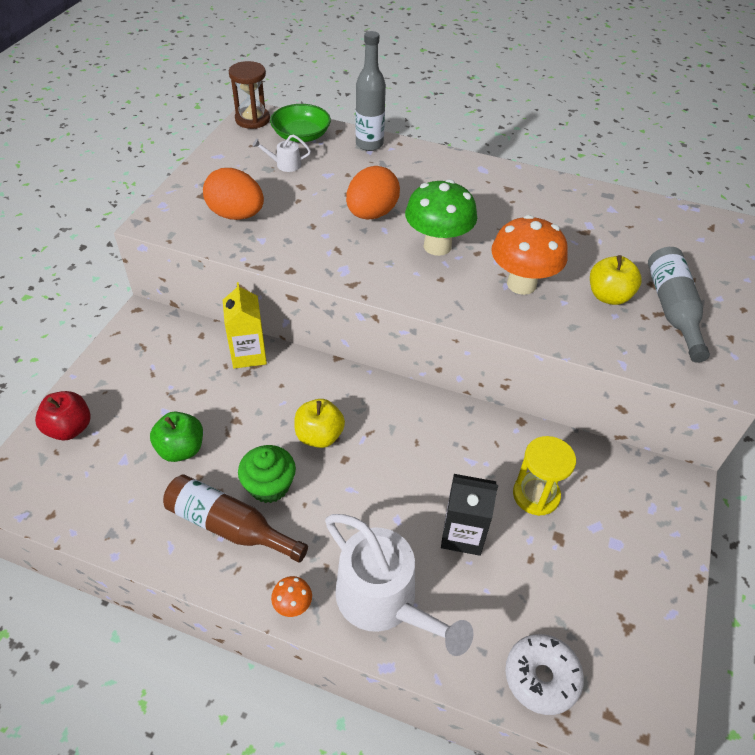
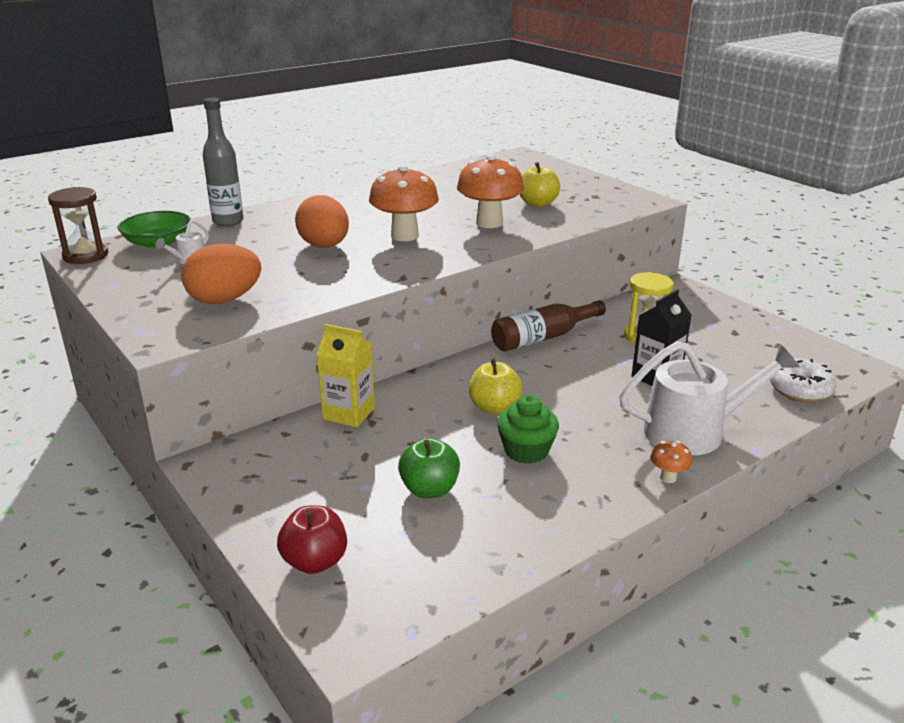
camera: 55 degrees left, 20 degrees down
(229, 526) = (554, 487): brown bottle -> brown bottle (543, 337)
(437, 246) = (404, 236): green mushroom -> orange mushroom
(672, 309) = (573, 192): grey bottle -> none

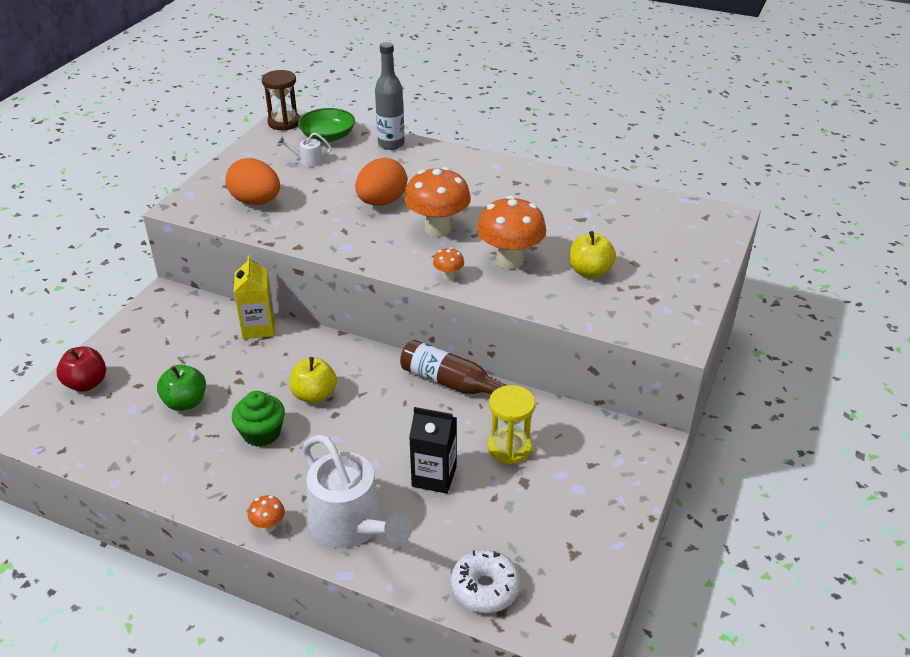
camera: 60 degrees right, 10 degrees up
(483, 248) = (448, 276): none -> orange mushroom

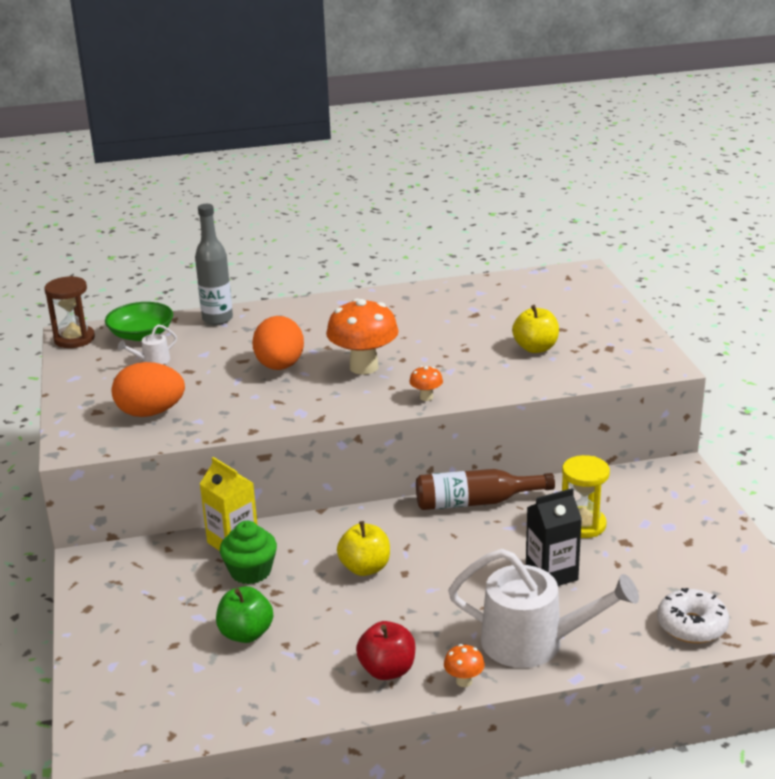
camera: 35 degrees left, 10 degrees down
(86, 383) = (113, 671): red apple -> red apple (387, 670)
(261, 433) = (357, 619): green cupcake -> green cupcake (250, 571)
(510, 261) = (461, 366): orange mushroom -> none

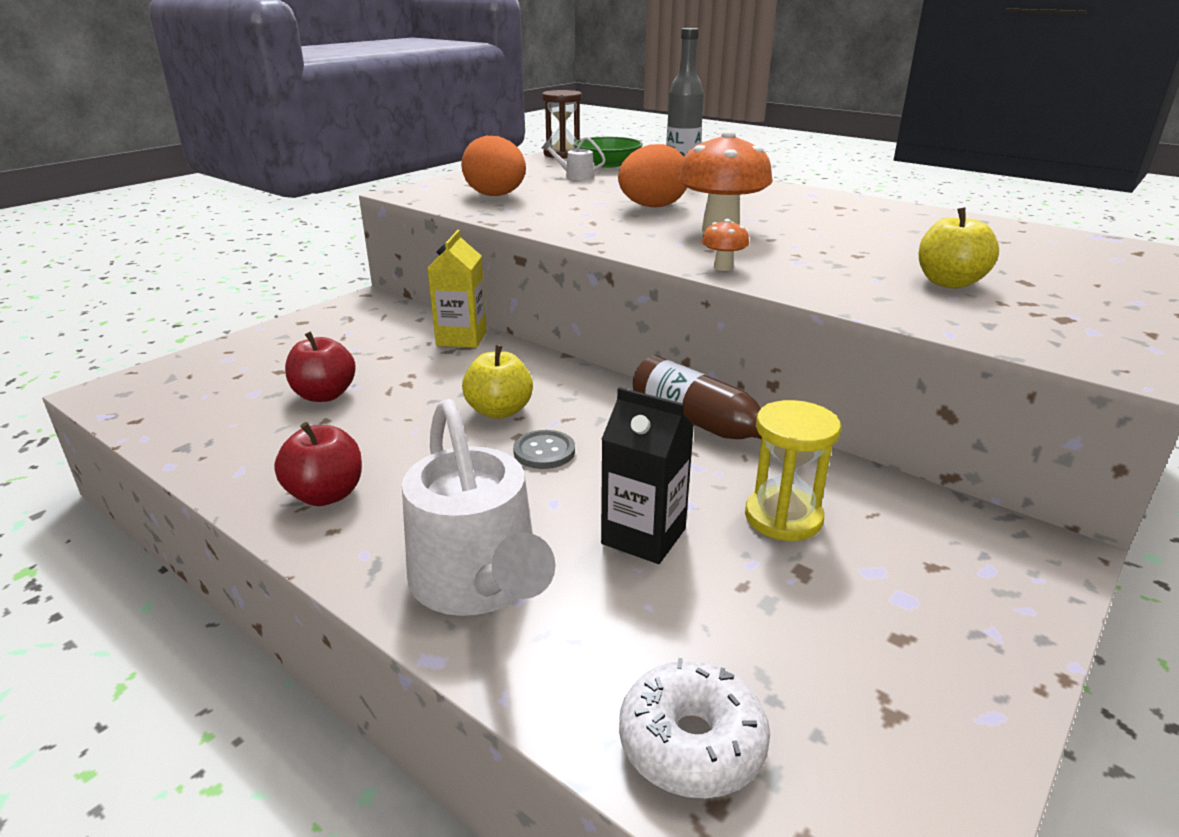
camera: 50 degrees right, 0 degrees up
(246, 634) = (324, 395): green apple -> red apple
(250, 571) = (426, 361): green cupcake -> none
(434, 571) = (544, 451): none -> grey button
(464, 681) = (345, 558): orange mushroom -> none

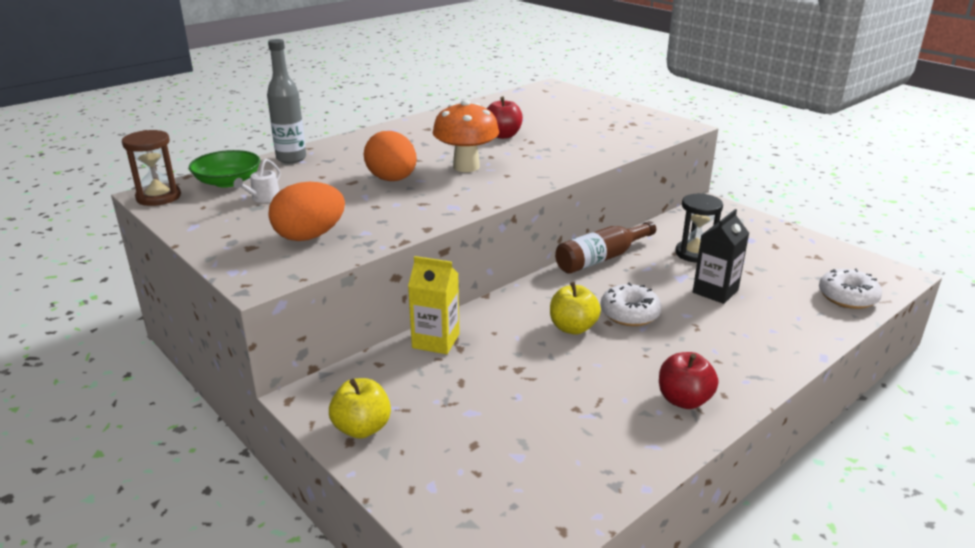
camera: 80 degrees left, 0 degrees up
(324, 395) = (531, 412): red apple -> red apple (503, 135)
(478, 582) = (762, 342): white watering can -> none
(544, 451) = (629, 314): grey button -> white donut
(723, 267) = (544, 176): orange mushroom -> none
(783, 517) = (694, 253): yellow hourglass -> black hourglass
(949, 282) = (582, 132): yellow apple -> yellow apple (362, 428)

